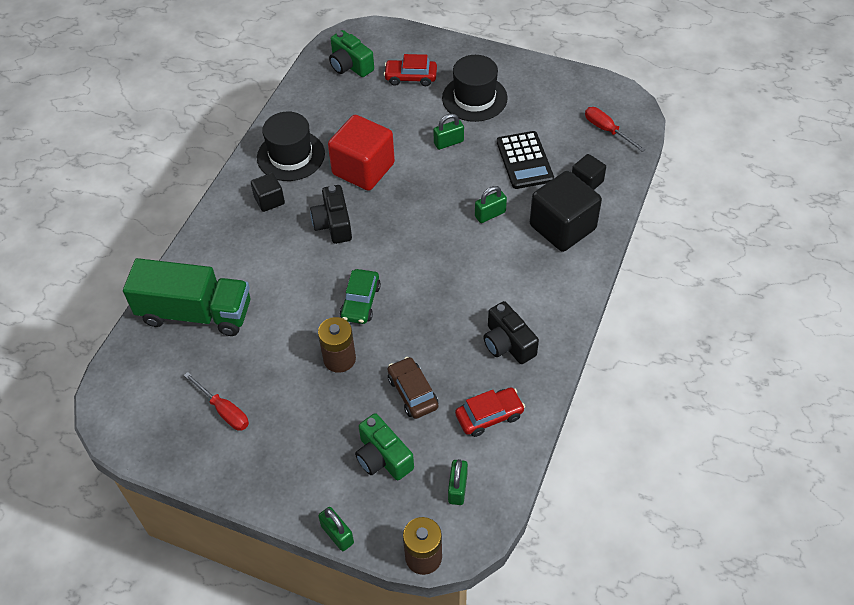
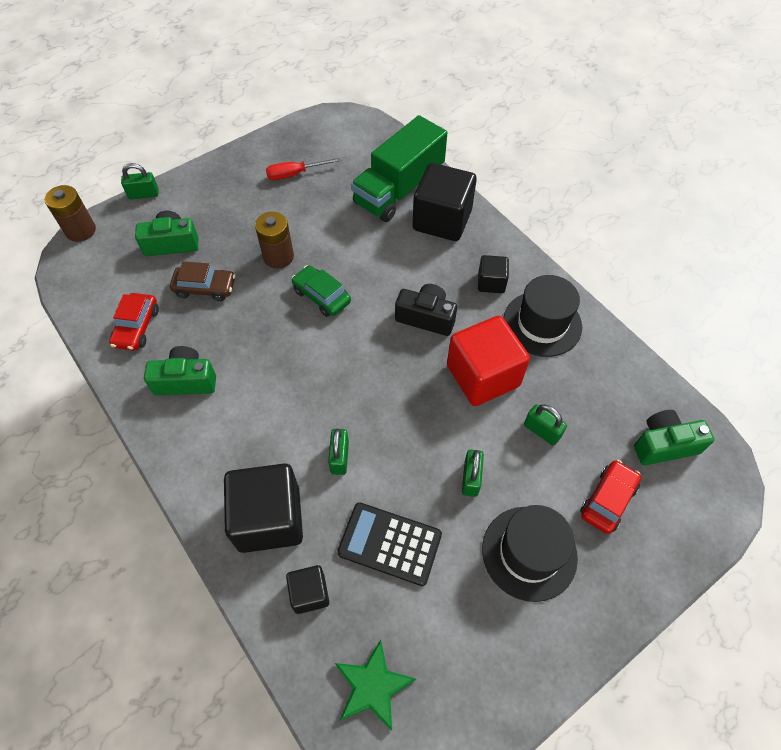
camera: 120 degrees right, 5 degrees up
(217, 262) = (442, 220): none -> black cube
(457, 488) = (104, 274): green padlock -> green padlock (542, 431)
(508, 343) = (186, 381): black camera -> green camera
(607, 130) = (373, 686): red screwdriver -> green star

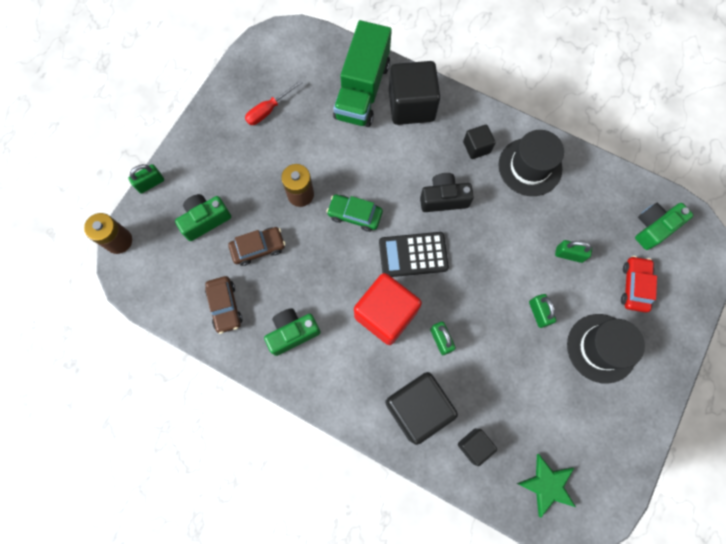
camera: 25 degrees left, 15 degrees up
(137, 327) = (225, 306): red car -> brown car
(389, 544) = (508, 386): black calculator -> black calculator (413, 255)
(483, 376) = (508, 229): red cube -> red cube (385, 314)

